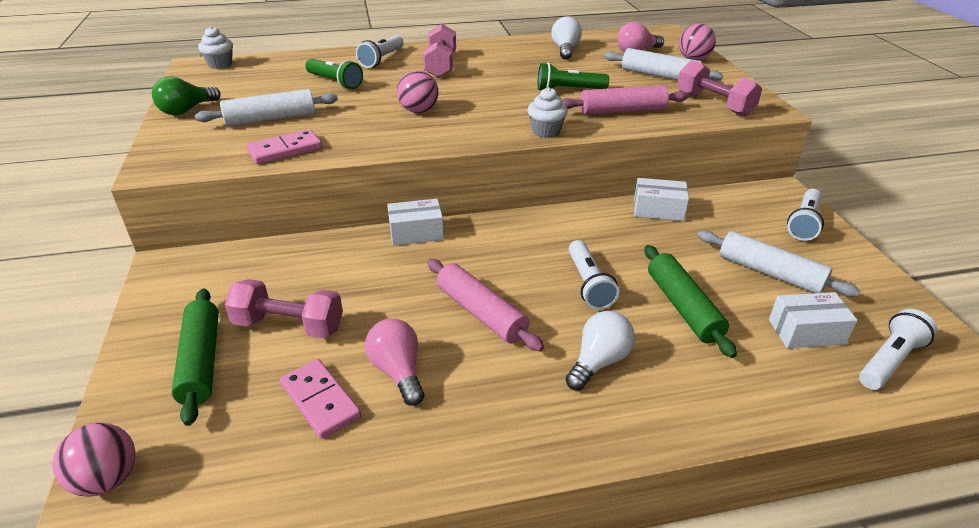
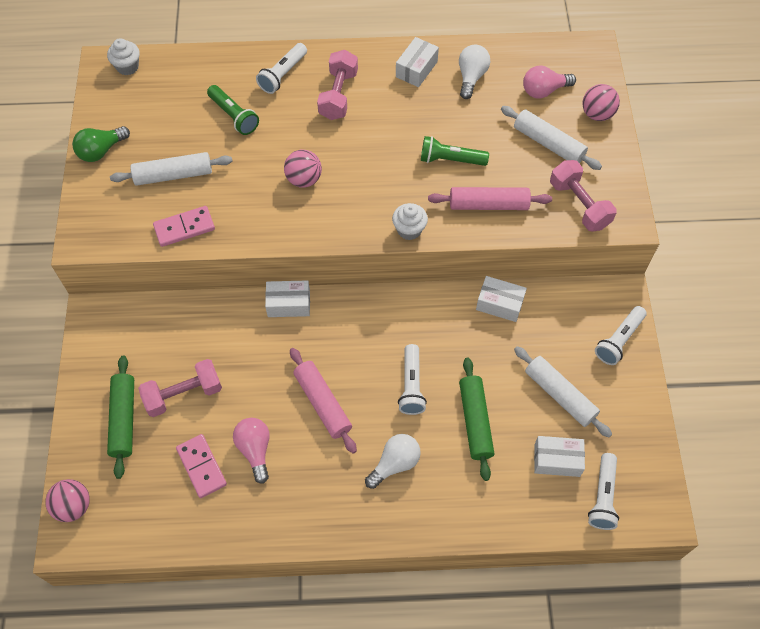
camera: 10 degrees right, 25 degrees up
(289, 325) = (183, 394): pink dumbbell -> pink dumbbell turned 45 degrees counterclockwise
(511, 49) = (416, 69): none -> white box
(889, 361) = (603, 496): white flashlight -> white flashlight turned 135 degrees clockwise

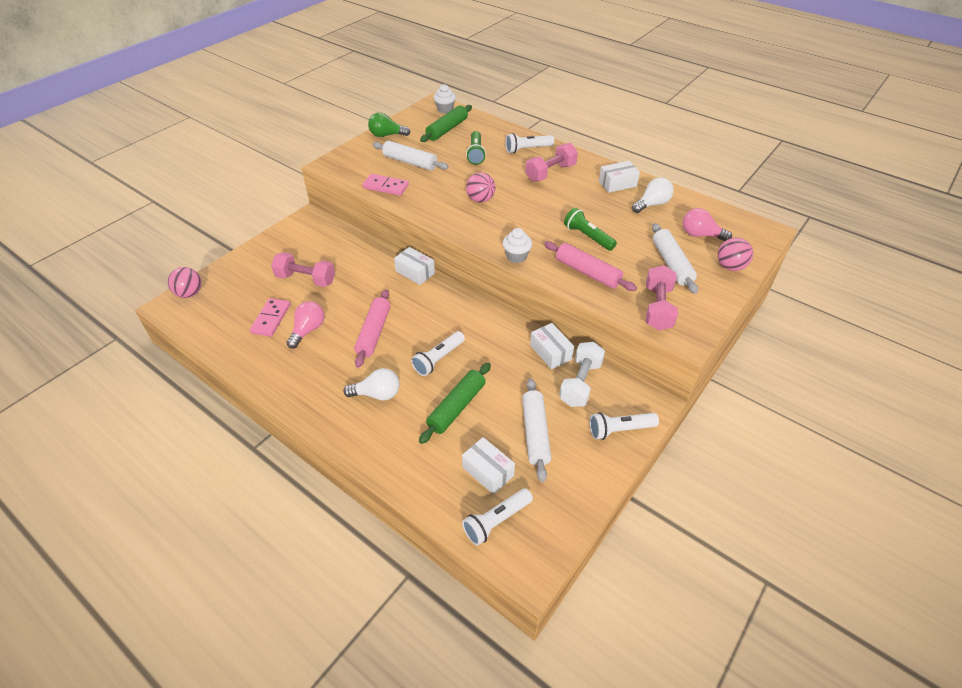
camera: 40 degrees right, 15 degrees down
(123, 419) = (263, 271): green rolling pin -> green rolling pin (447, 129)
(551, 318) = (580, 383): none -> white dumbbell

